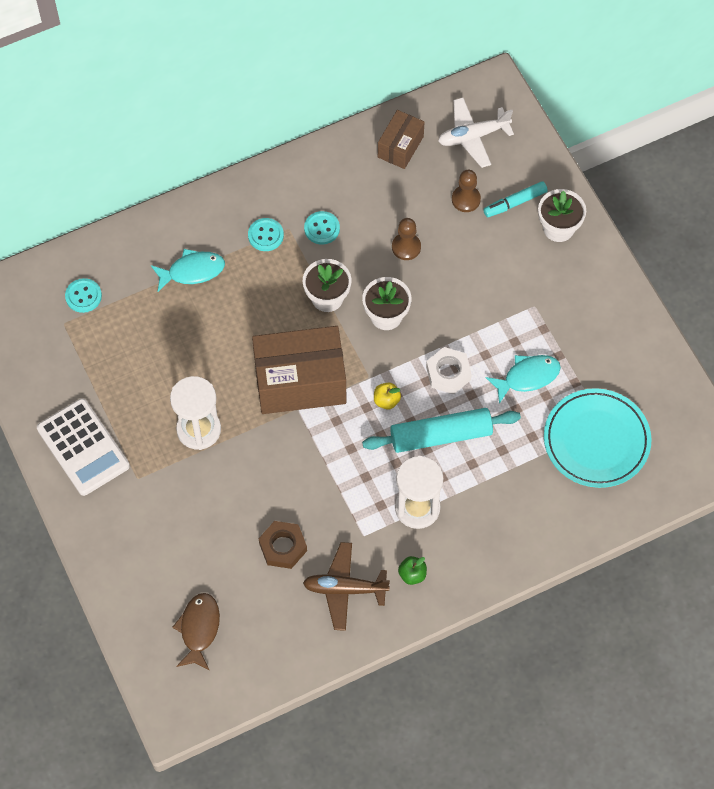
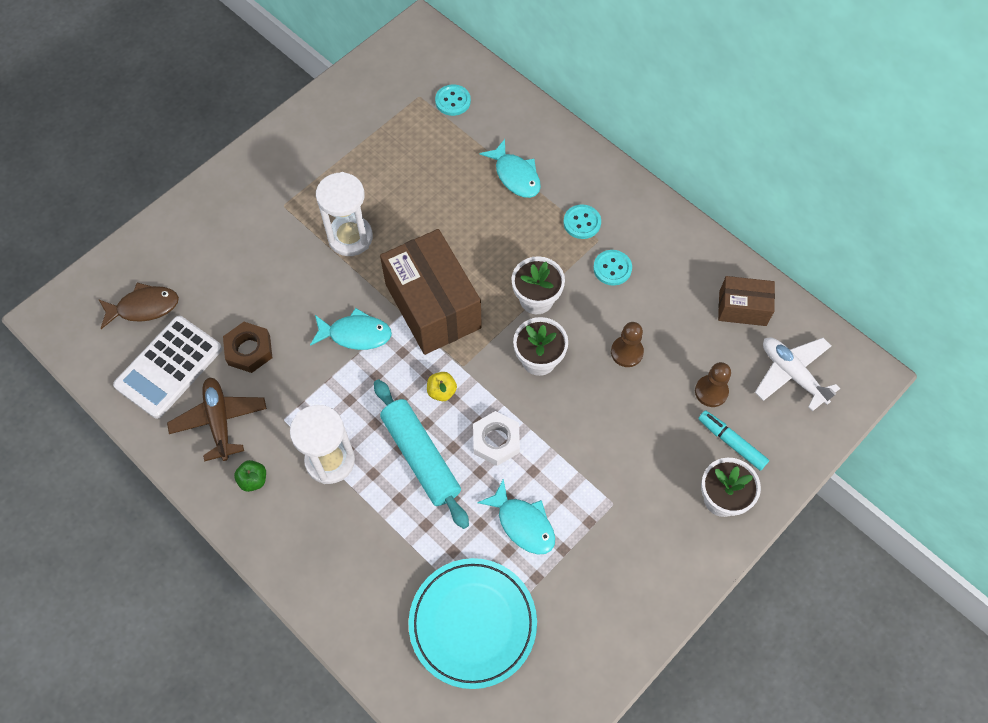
camera: 70 degrees right, 0 degrees up
(83, 447) = (300, 153): white calculator -> white calculator (169, 367)
(303, 453) = (355, 334): none -> turquoise fish

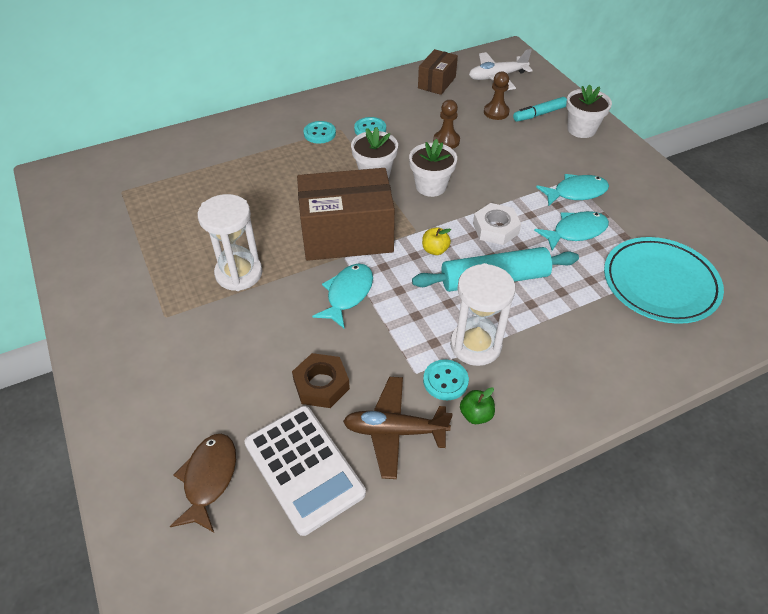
camera: 70 degrees left, 15 degrees down
(453, 101) = (145, 172): turquoise button -> turquoise button (445, 381)
(515, 175) = (250, 156): turquoise fish -> turquoise fish (576, 192)

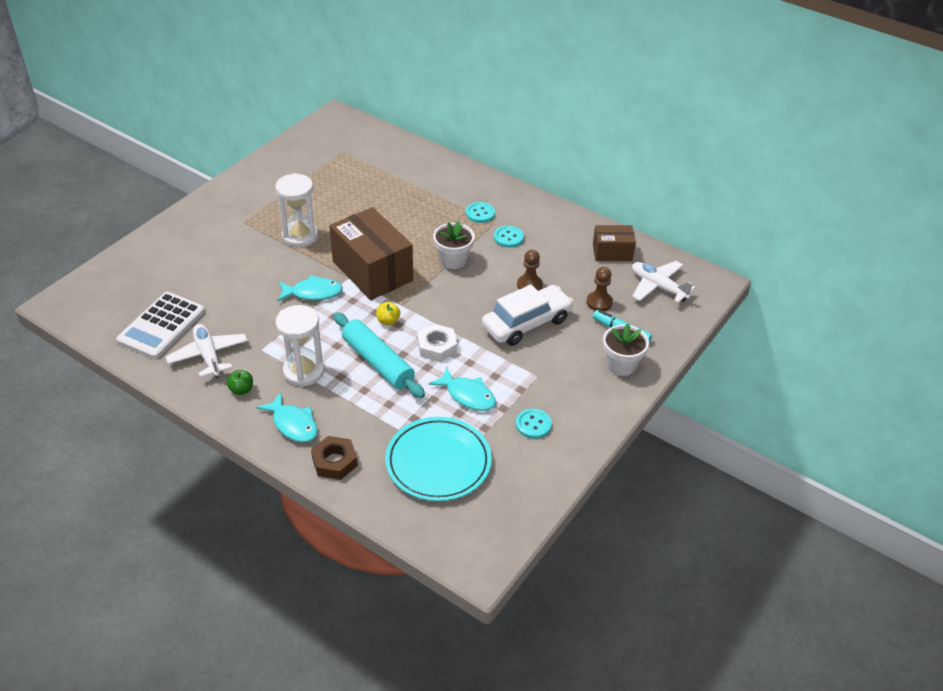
camera: 60 degrees right, 5 degrees down
(209, 479) = (136, 291): brown fish -> none
(321, 384) = (227, 310): brown nut -> brown nut (334, 462)
(394, 431) = (208, 355): brown plane -> white plane
(431, 186) = (462, 295): white flower pot -> none
(445, 381) = (262, 366): turquoise button -> turquoise button (533, 424)
(497, 161) = (526, 323): none -> white car
(576, 192) = (521, 383): turquoise fish -> turquoise fish (293, 424)

